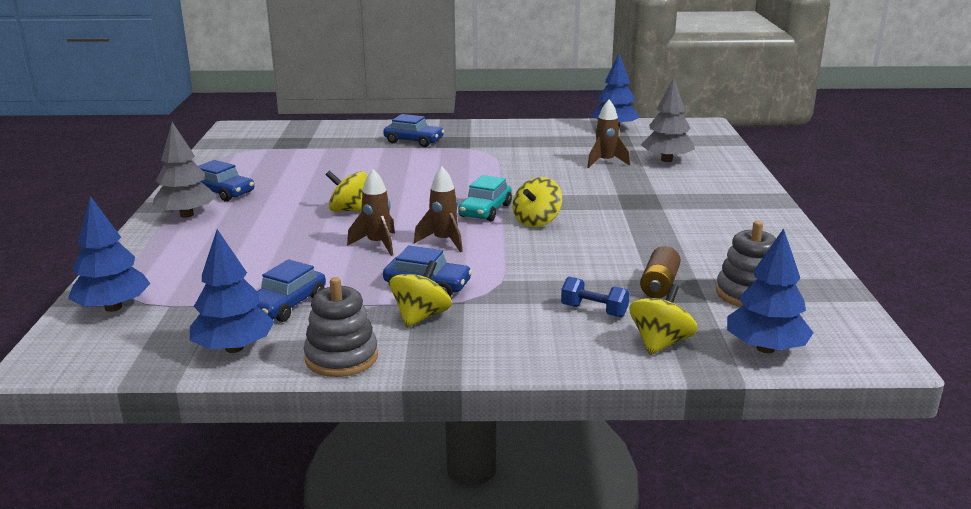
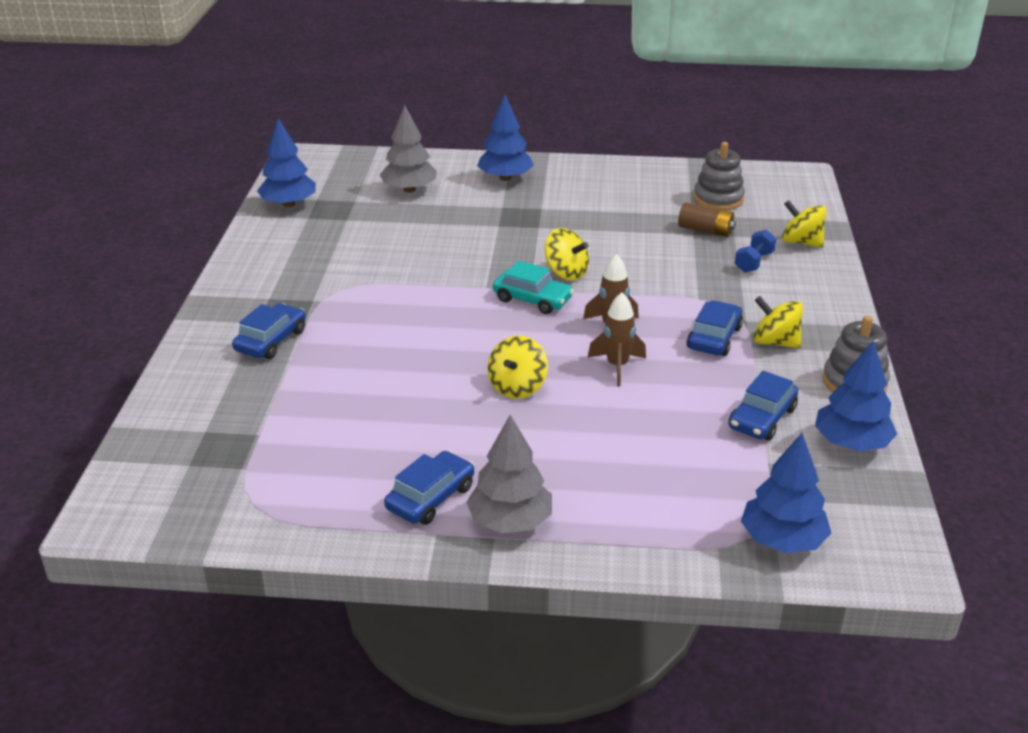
camera: 85 degrees left, 10 degrees up
(286, 305) = (762, 418): blue car -> blue car turned 90 degrees clockwise
(605, 162) = (404, 221): brown rocket -> none
(765, 348) = (801, 207): blue tree -> blue tree (505, 178)

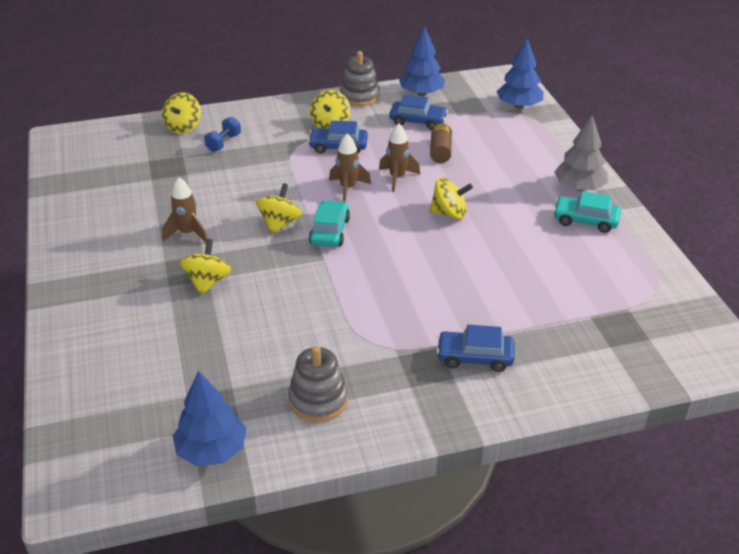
camera: 110 degrees left, 5 degrees up
(409, 189) = (146, 361): grey tree -> none
(431, 497) = (585, 220): blue car -> turquoise car
(493, 224) = (207, 282): none -> yellow spinning top
(505, 178) = (101, 298): blue tree -> none
(578, 223) = (187, 233): none -> brown rocket
(705, 230) = (179, 169): brown battery -> brown battery (440, 151)
(718, 199) = (118, 170): grey stacking toy -> grey stacking toy (318, 400)
(754, 262) = (223, 143): blue dumbbell -> blue dumbbell turned 75 degrees counterclockwise

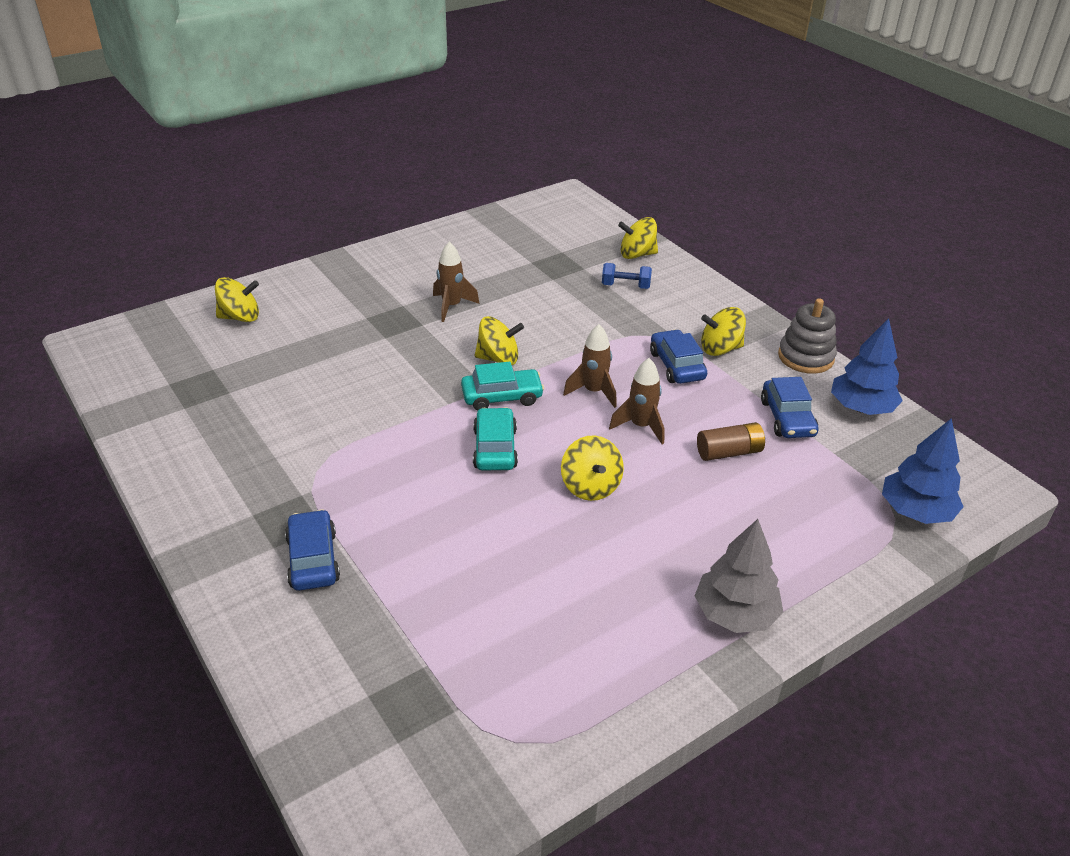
camera: 70 degrees right, 0 degrees up
(207, 282) = (379, 338): yellow spinning top -> yellow spinning top (240, 317)
(212, 450) = (144, 401): blue tree -> none
(318, 400) = (220, 451): grey stacking toy -> none
(585, 220) = (651, 632): turquoise car -> turquoise car (495, 448)

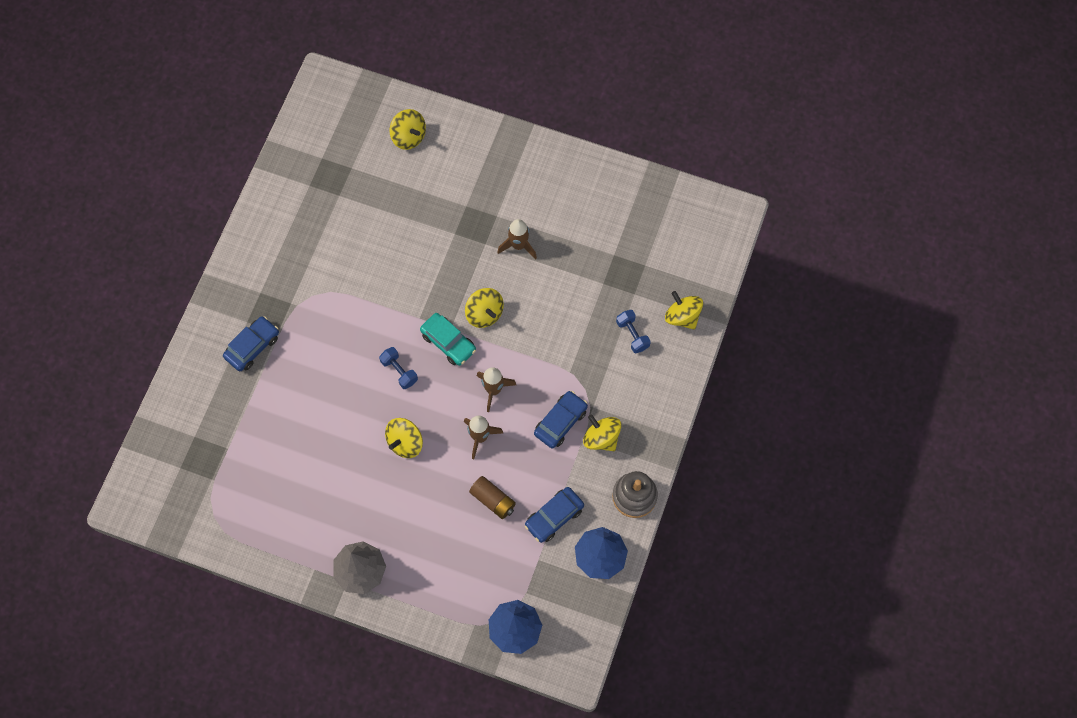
camera: 55 degrees right, 30 degrees up
(495, 448) = (399, 371): turquoise car -> blue dumbbell

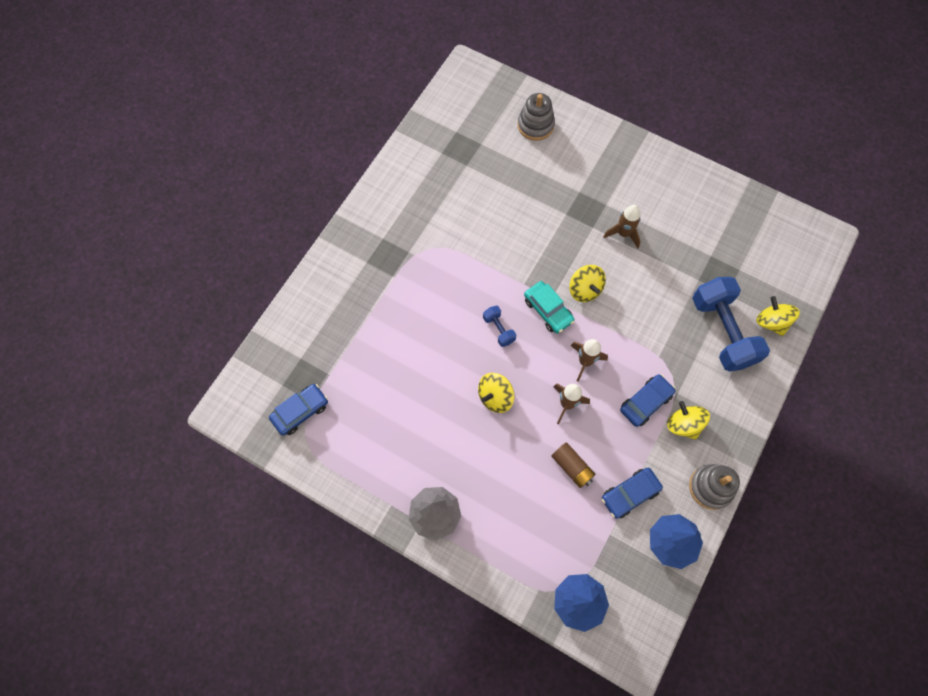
camera: 10 degrees right, 0 degrees up
(252, 346) = (368, 285): blue car -> blue car (300, 411)
(408, 137) = (535, 125): yellow spinning top -> grey stacking toy
(632, 335) = (722, 331): blue dumbbell -> blue dumbbell, size x2.23

